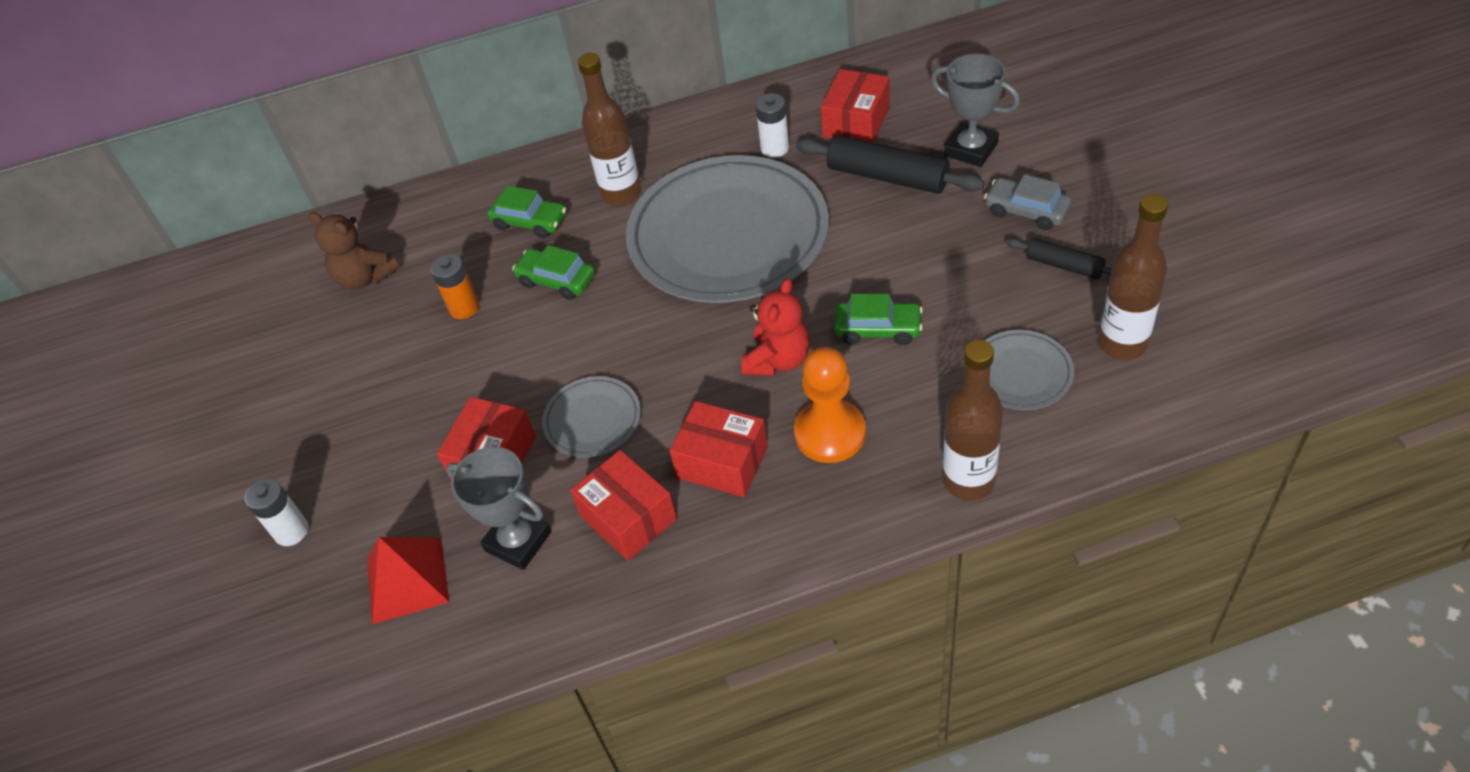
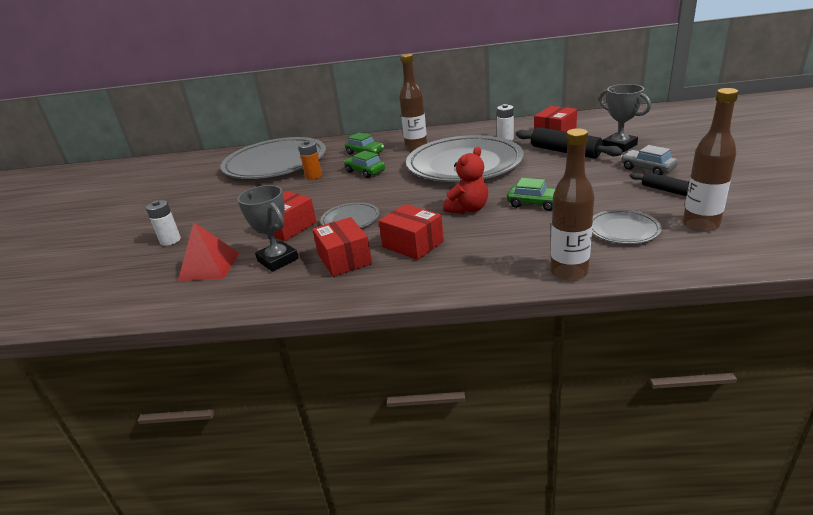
camera: 15 degrees right, 20 degrees down
(365, 277) = (275, 163): brown teddy bear -> grey plate
(830, 433) = (485, 240): orange pawn -> none

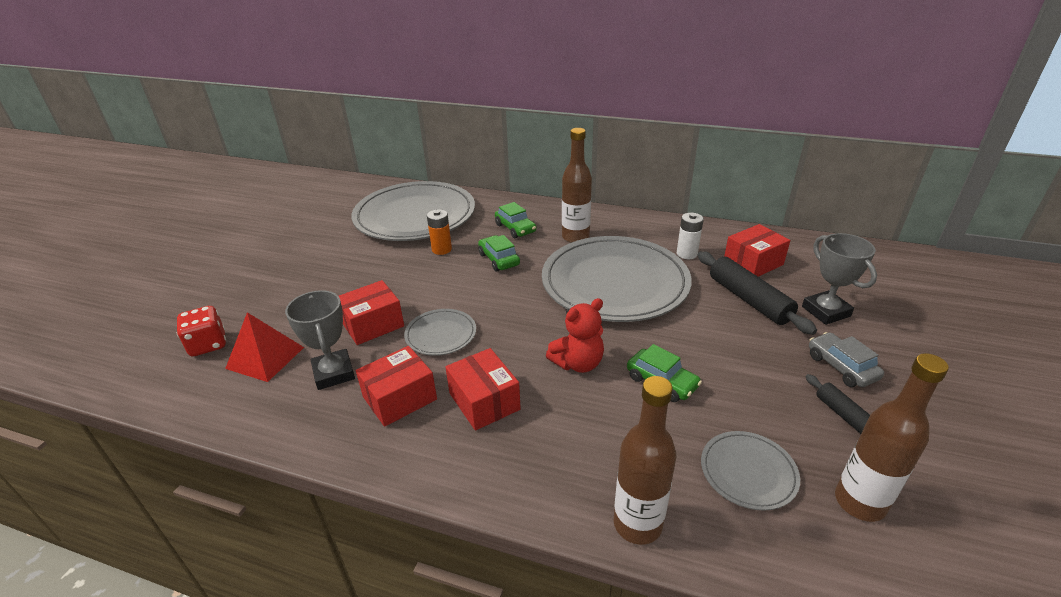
camera: 15 degrees right, 5 degrees up
(149, 272) = (208, 345): none -> red dice
(170, 240) = (252, 303): white battery -> none
(344, 259) = (400, 398): red box -> red box turned 60 degrees clockwise

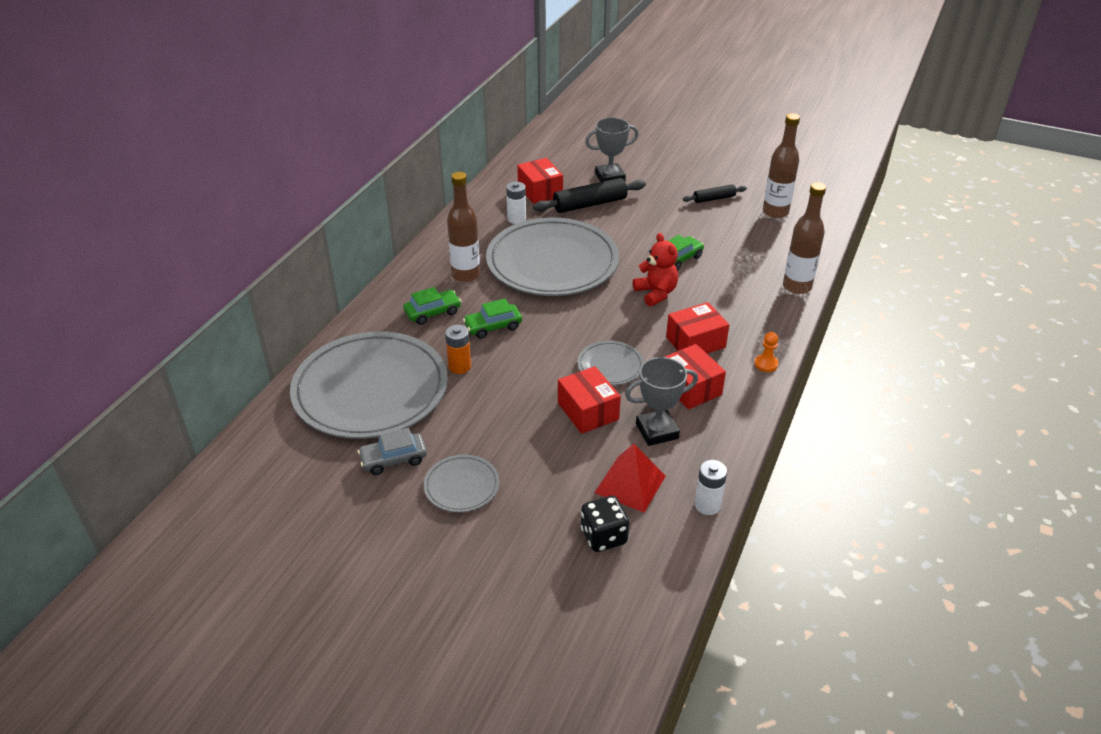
camera: 85 degrees left, 5 degrees up
(208, 345) = (603, 536): red dice -> black dice
(214, 414) = (707, 505): none -> white battery
(441, 474) = (766, 364): none -> orange pawn
(748, 472) = (757, 242): grey plate -> grey plate (461, 486)
(841, 367) = (669, 188): grey car -> grey car (393, 459)

